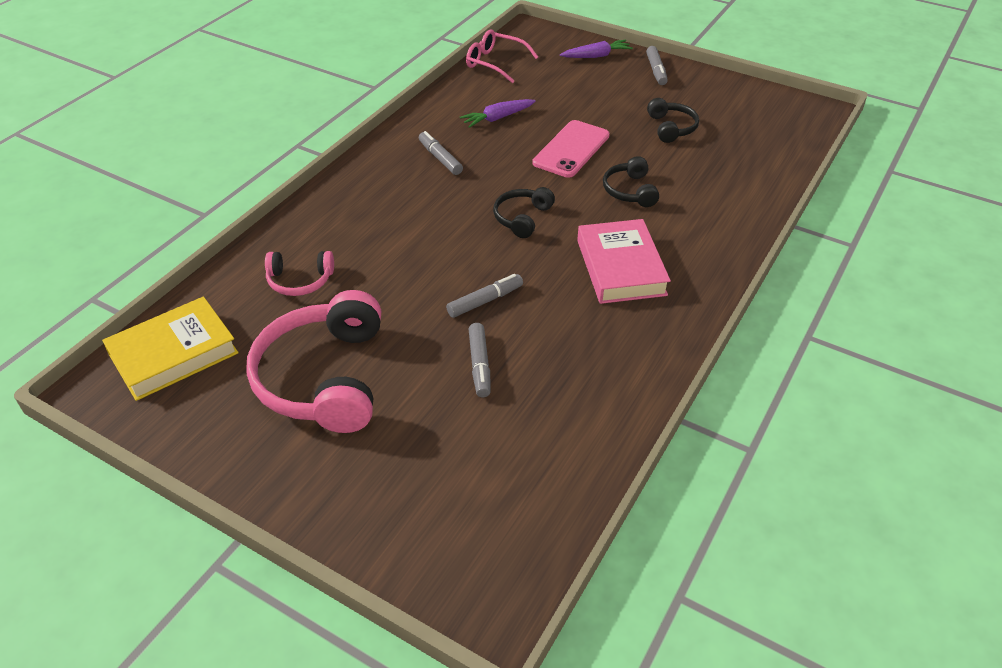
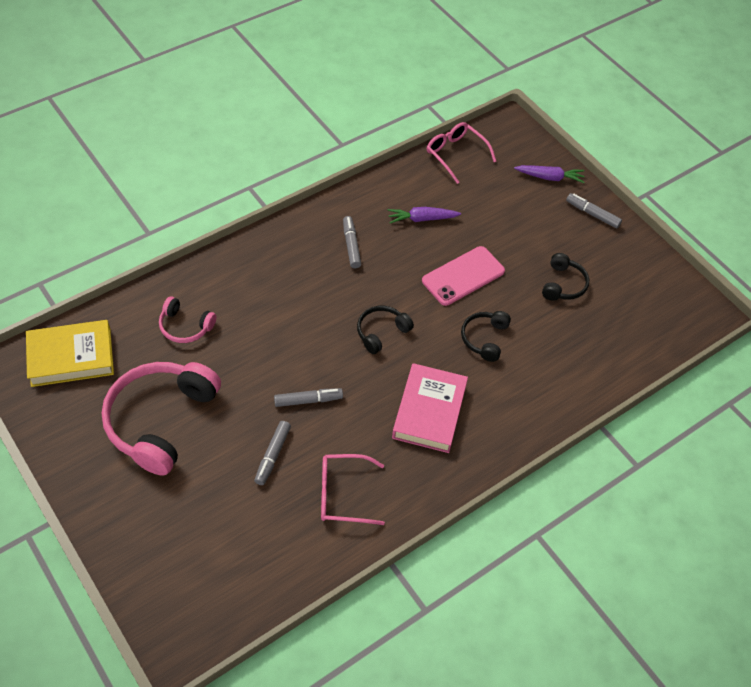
camera: 20 degrees right, 10 degrees up
(583, 372) = (343, 494): none -> pink glasses
(656, 71) = (592, 214): grey marker -> grey marker turned 105 degrees clockwise

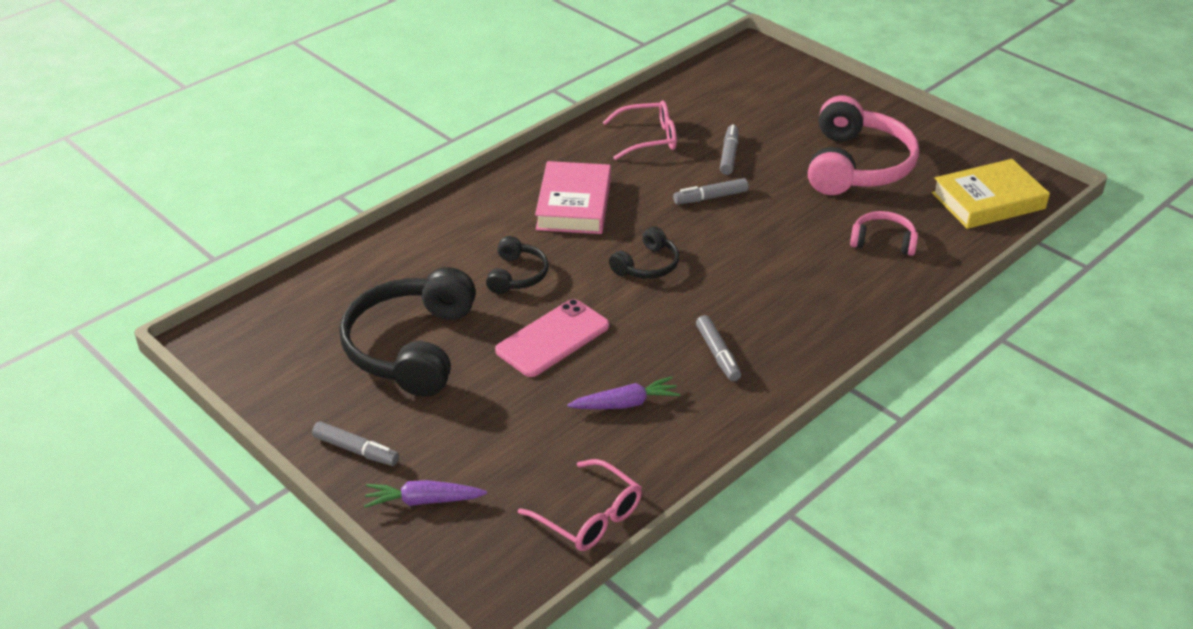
camera: 175 degrees right, 15 degrees down
(563, 284) = (411, 347): black headphones -> black headphones, size x2.02

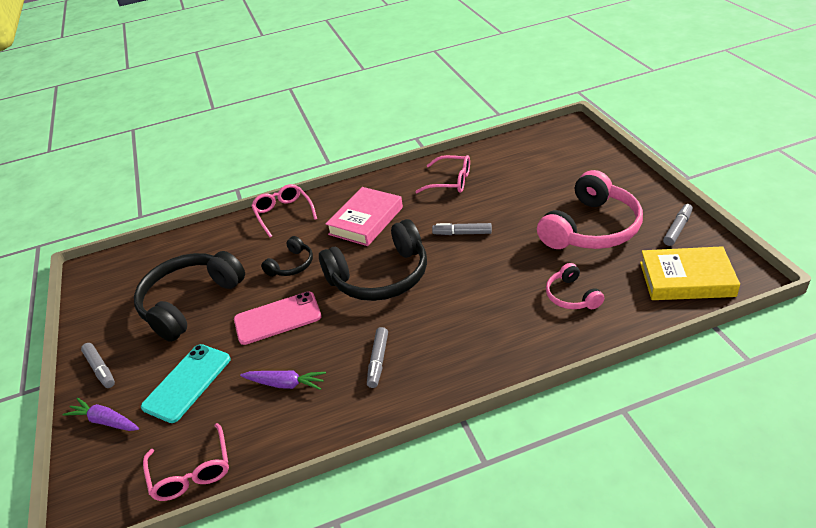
camera: 30 degrees right, 0 degrees up
(448, 215) = (283, 213): none -> pink glasses
(496, 434) = (187, 383): none -> turquoise phone
(647, 265) = (380, 277): black headphones -> black headphones, size x2.02
(729, 155) = (498, 203): grey marker -> grey marker (677, 229)
(883, 241) = (571, 296): pink headphones -> pink headphones turned 150 degrees counterclockwise

